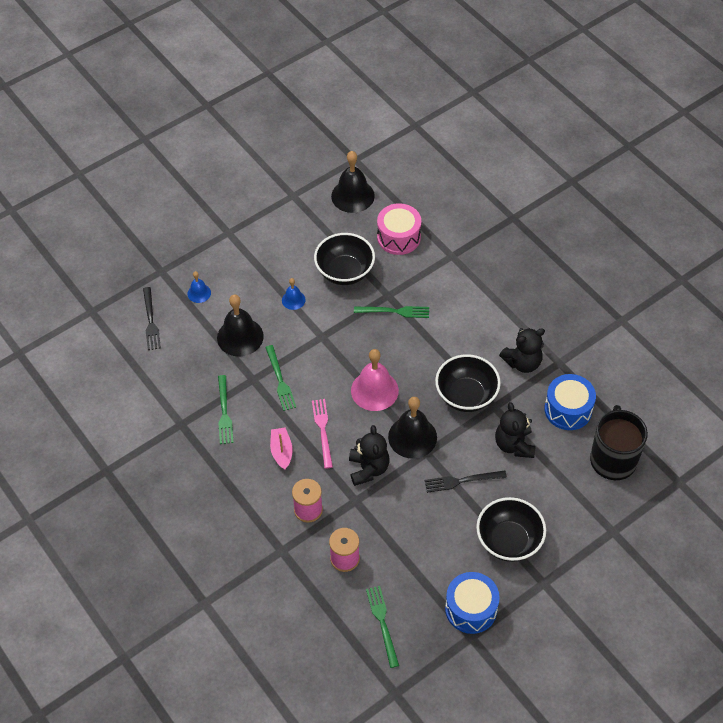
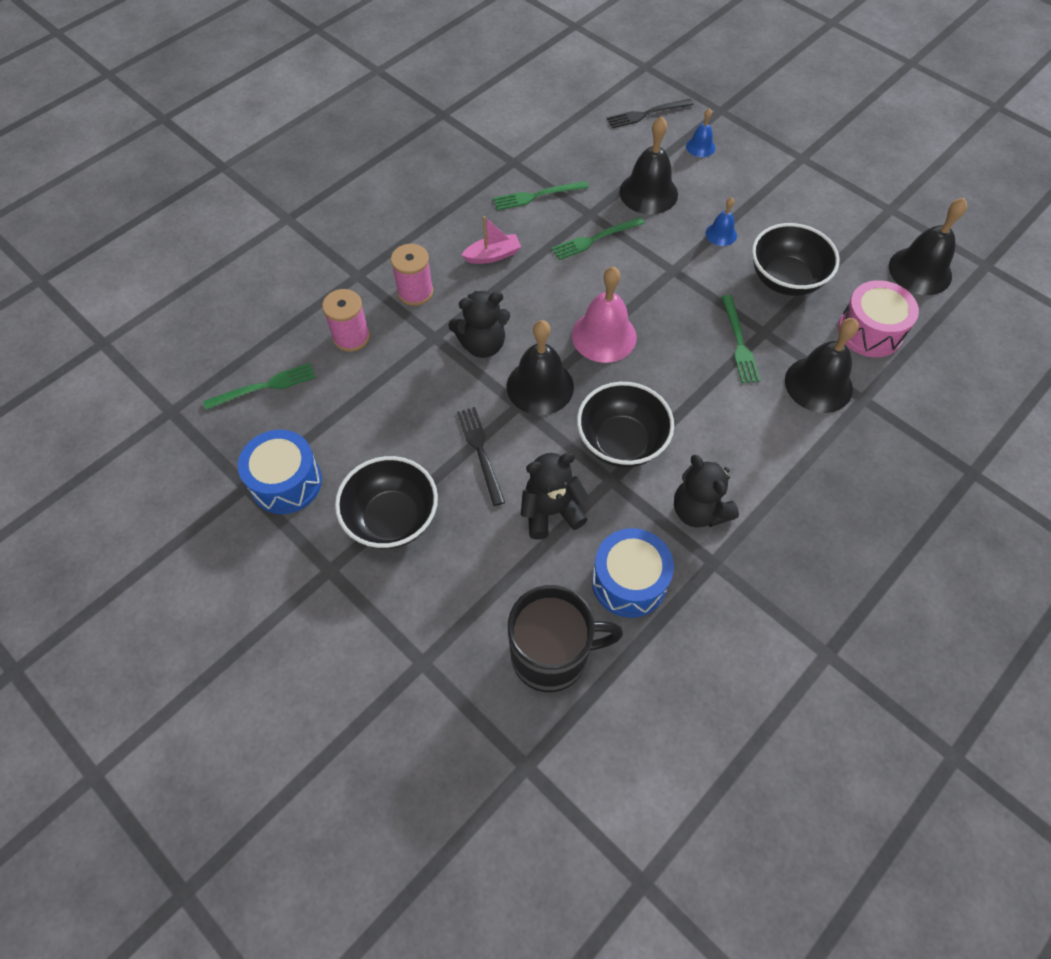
camera: 80 degrees right, 5 degrees up
(323, 430) = (530, 291): pink fork -> none
(436, 276) = (818, 384): none -> black bell

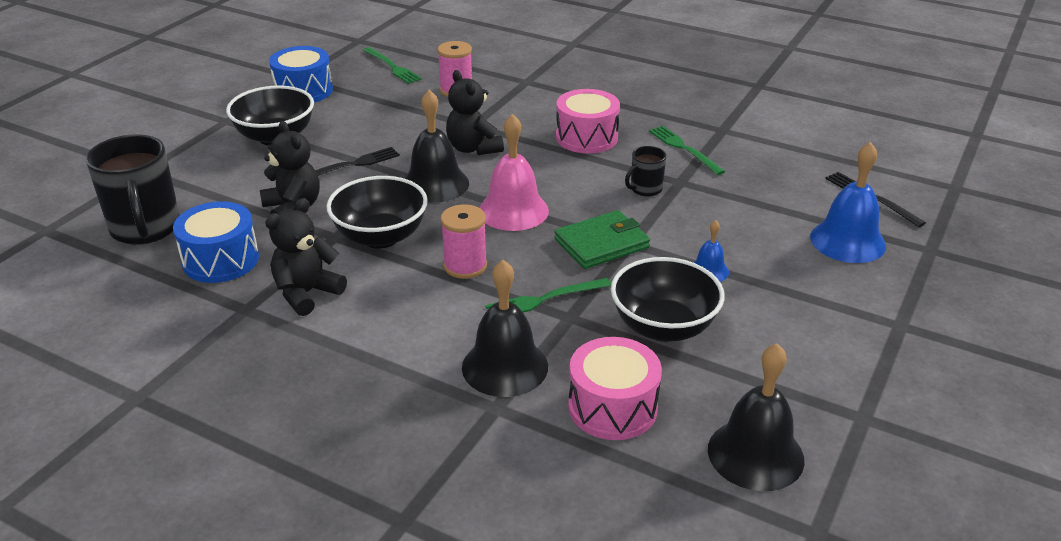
camera: 75 degrees right, 25 degrees down
(415, 292) = (520, 108): pink spool -> pink spool (465, 266)
(493, 255) = (586, 137): pink boat -> pink drum
(595, 239) = (645, 189): green fork -> black mug
(648, 193) = (739, 213): black bell -> none
(670, 288) = (602, 243): none -> green wallet
(700, 147) = (847, 241): blue bell -> blue bell, size x1.93

